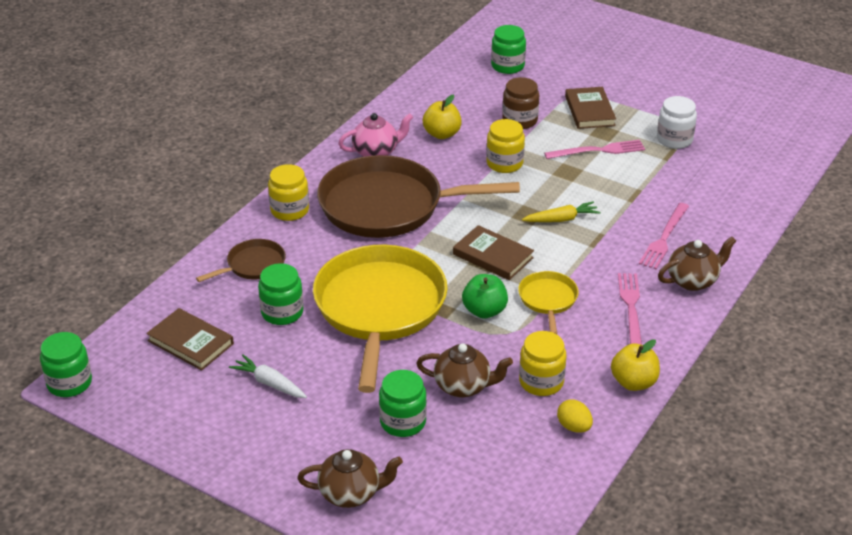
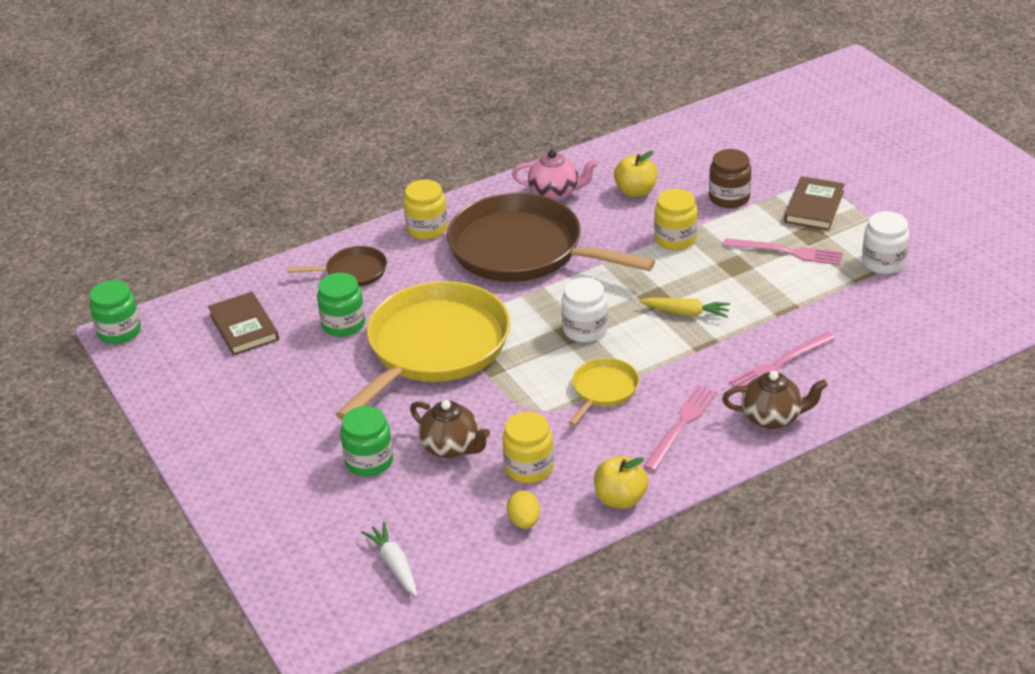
camera: 30 degrees right, 0 degrees up
(269, 383) = (281, 386): white carrot -> white carrot (394, 565)
(351, 493) = (272, 510): brown teapot -> none
(484, 311) = (531, 381): green apple -> none
(493, 256) = (585, 330): brown book -> white jar
(507, 66) = (765, 136): green jar -> none

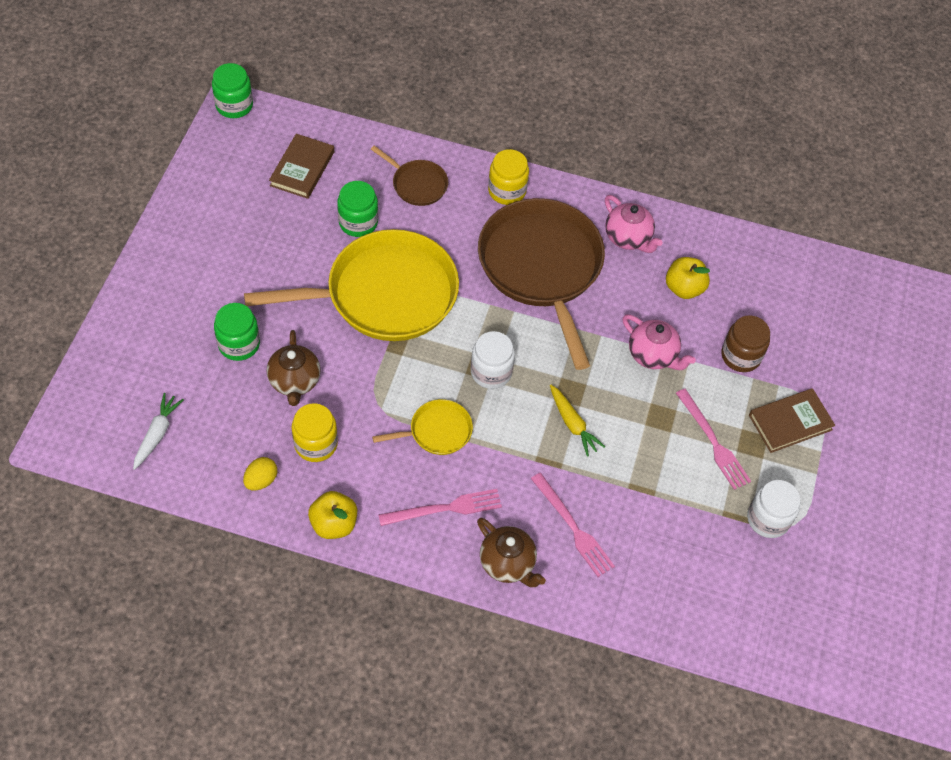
camera: 40 degrees right, 20 degrees up
(675, 239) = (653, 355): yellow jar -> pink teapot
(779, 364) = (573, 527): pink fork -> pink fork turned 135 degrees counterclockwise

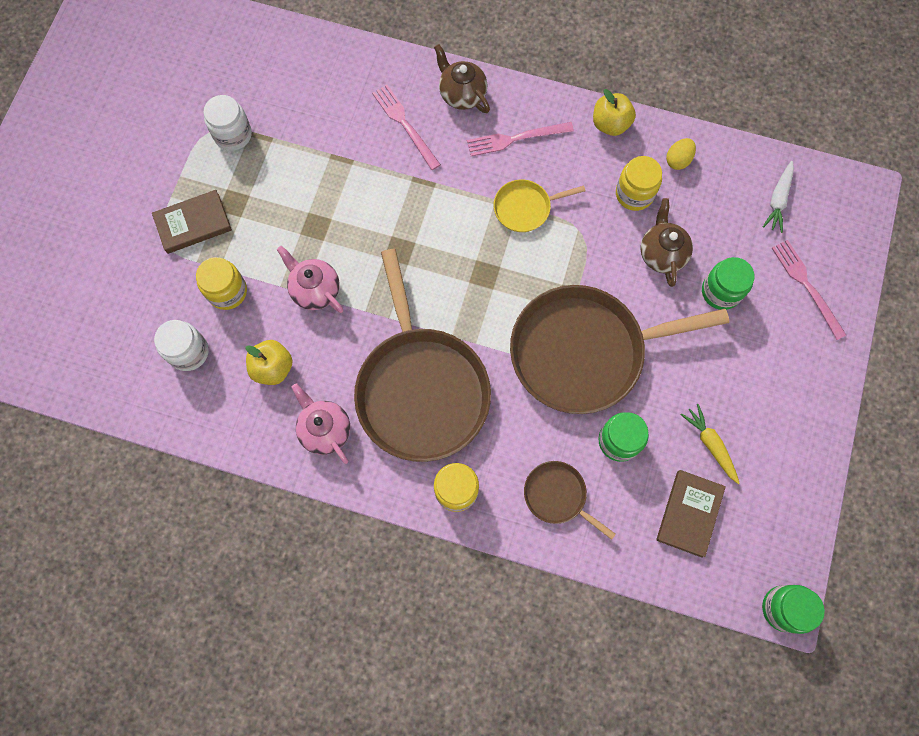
camera: 175 degrees left, 15 degrees up
(385, 294) = (583, 352): yellow pan -> brown pan
(491, 372) = (475, 268): white jar -> white jar (188, 352)
(572, 424) = (399, 218): yellow carrot -> yellow carrot (710, 444)
(713, 442) = (270, 203): pink fork -> pink fork (806, 286)
(741, 356) = (227, 291): brown jar -> yellow jar

